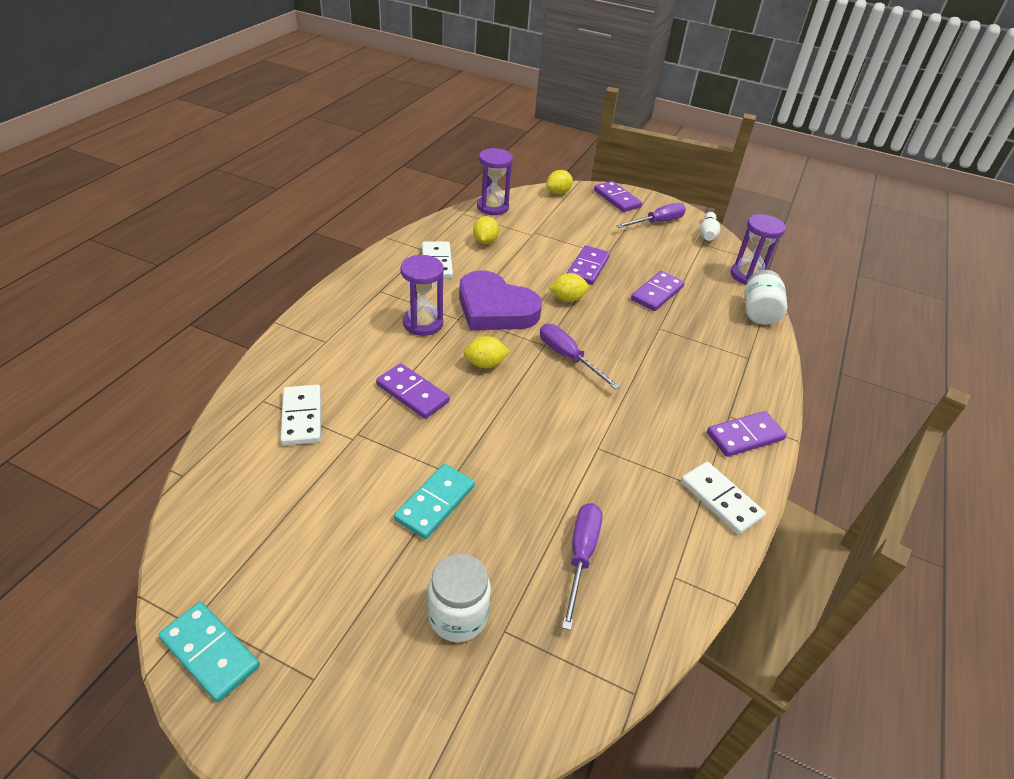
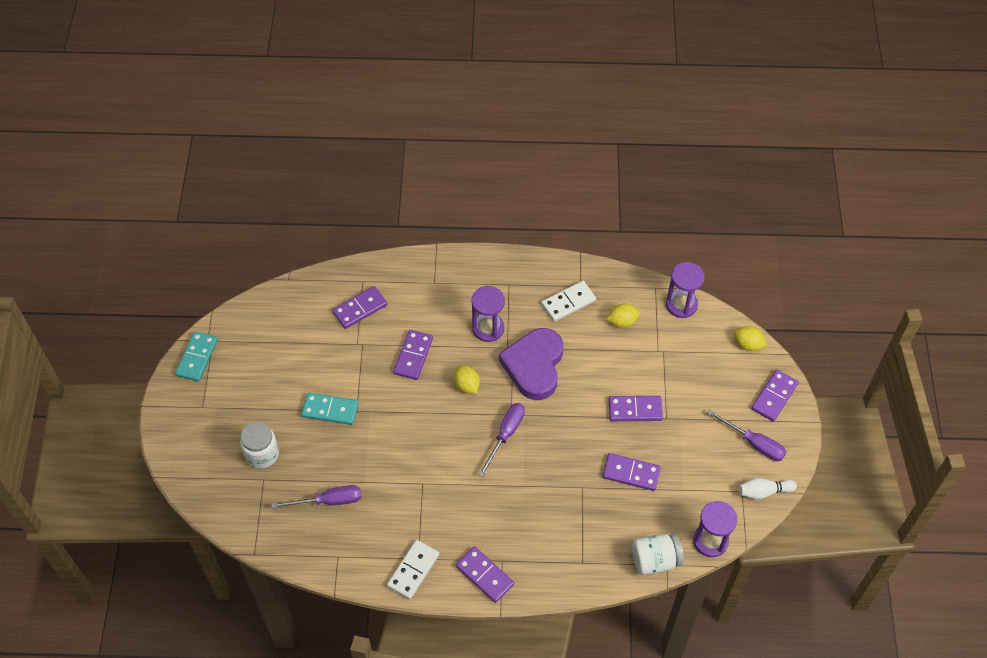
camera: 70 degrees right, 15 degrees up
(302, 417) = (360, 308): white domino -> purple domino
(567, 299) = (579, 410): yellow lemon -> none

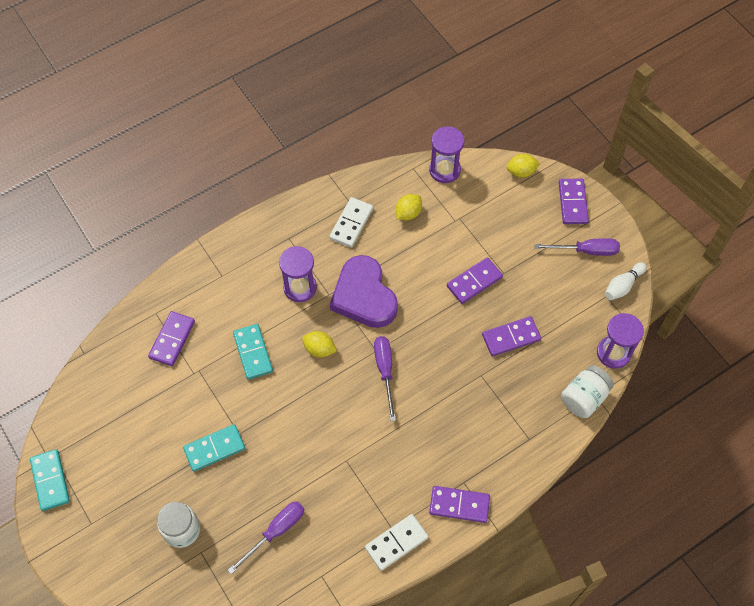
camera: 35 degrees left, 5 degrees up
(413, 356) = (253, 352): purple domino -> turquoise domino
(413, 570) = (396, 542): white domino -> white domino turned 60 degrees clockwise

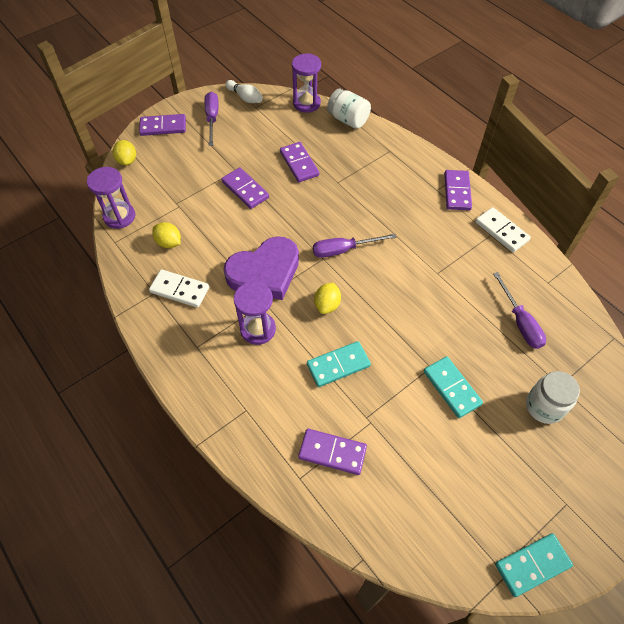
camera: 95 degrees left, 5 degrees down
(276, 532) = (520, 322): purple screwdriver -> purple screwdriver turned 150 degrees counterclockwise

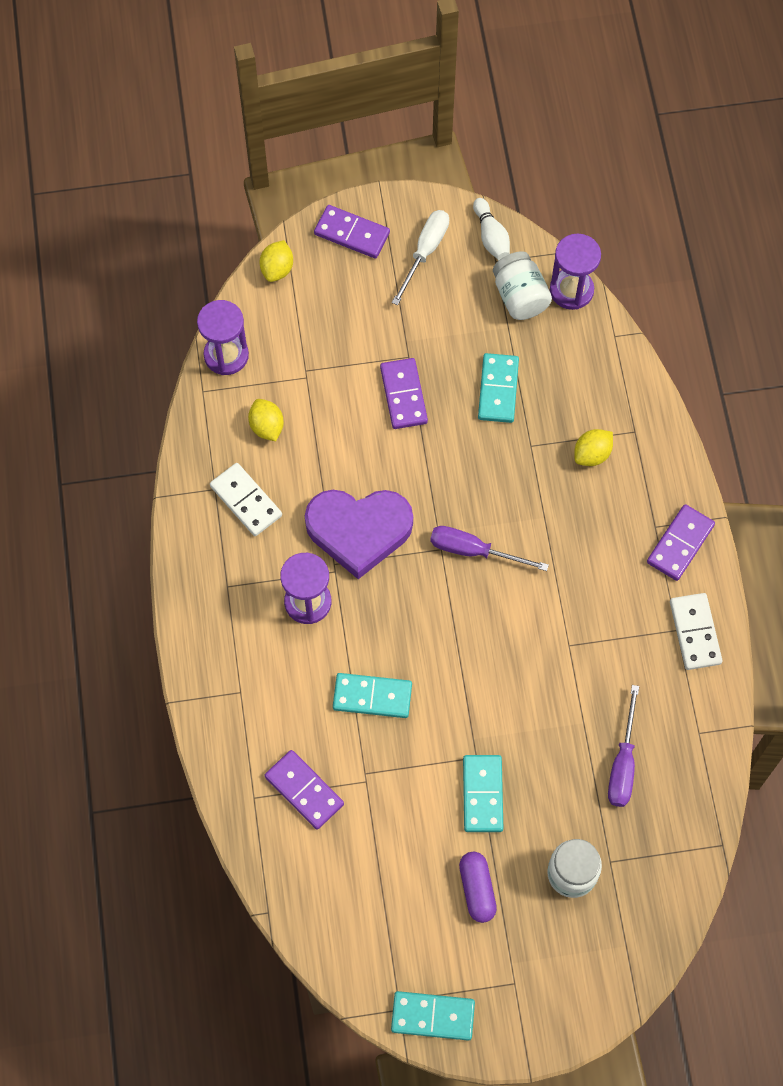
camera: 30 degrees right, 10 degrees up
(212, 118) = (425, 252): purple screwdriver -> white screwdriver
(299, 164) = (498, 389): purple domino -> turquoise domino
(327, 305) = (407, 614): yellow lemon -> yellow lemon (592, 454)
(348, 120) = (611, 349): white jar -> white jar (520, 297)
(494, 453) = (477, 889): none -> purple capsule

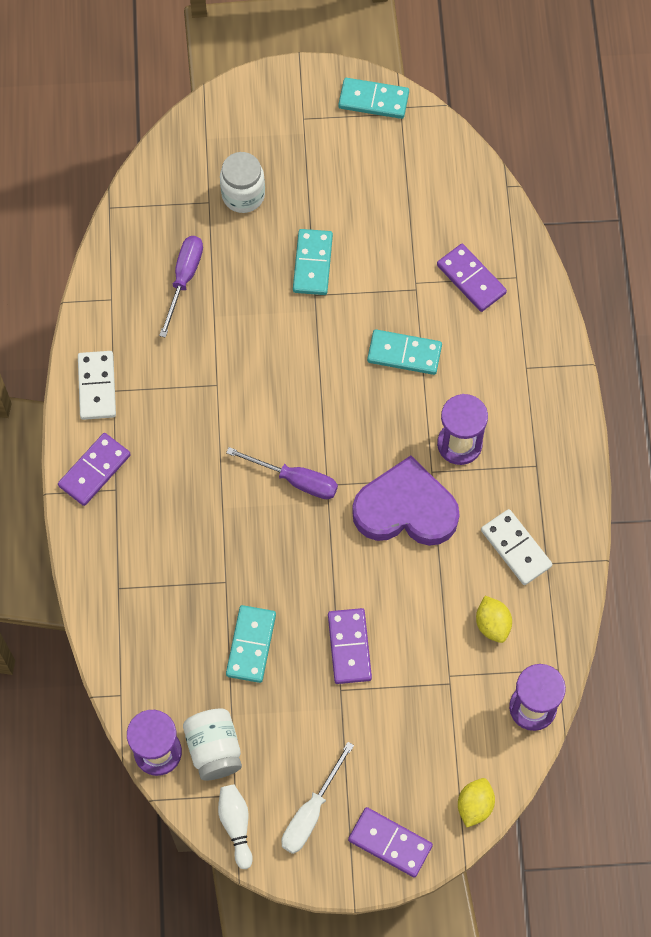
camera: 175 degrees left, 0 degrees up
(477, 889) = (326, 189): purple capsule -> none
(592, 454) = (165, 567): yellow lemon -> none

